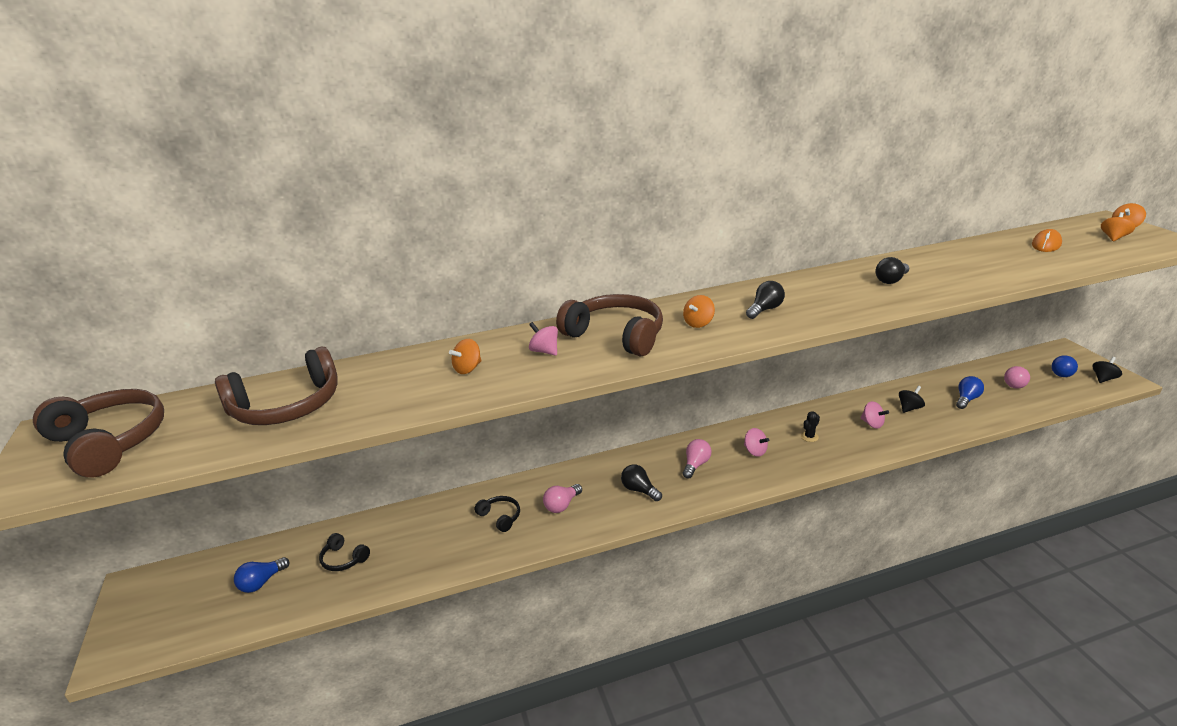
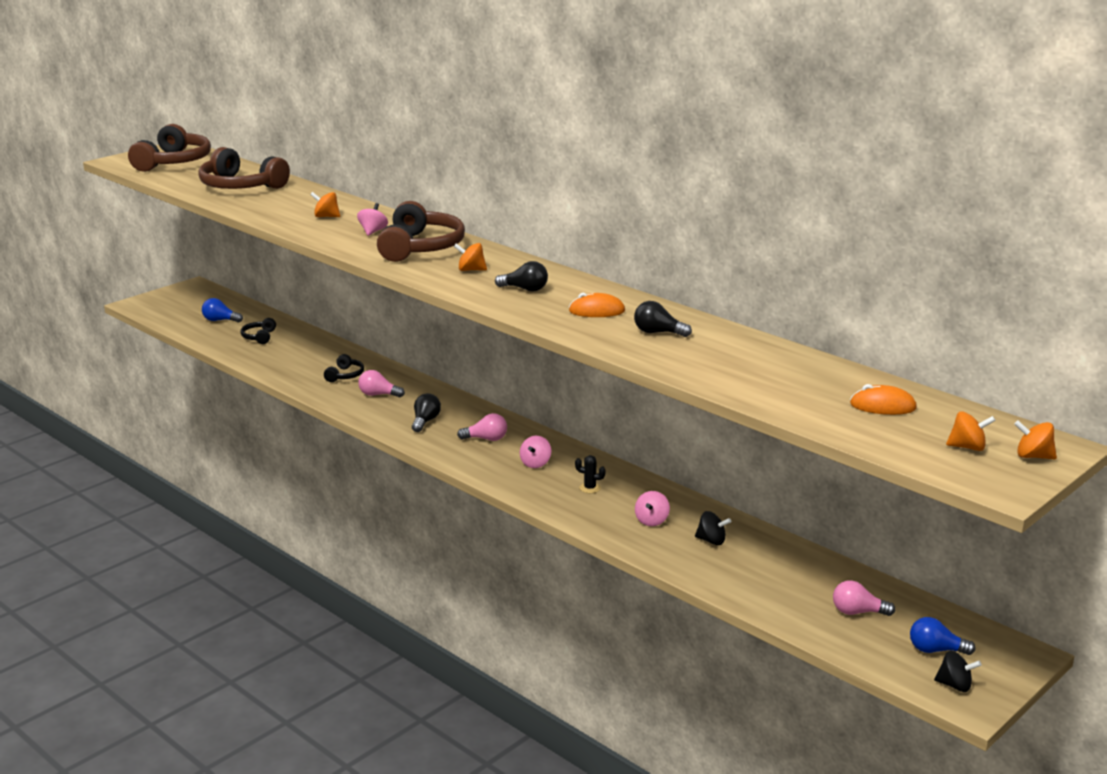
camera: 60 degrees right, 5 degrees down
(833, 292) = (597, 311): none -> orange mouse
(966, 399) = (774, 578): blue light bulb -> none

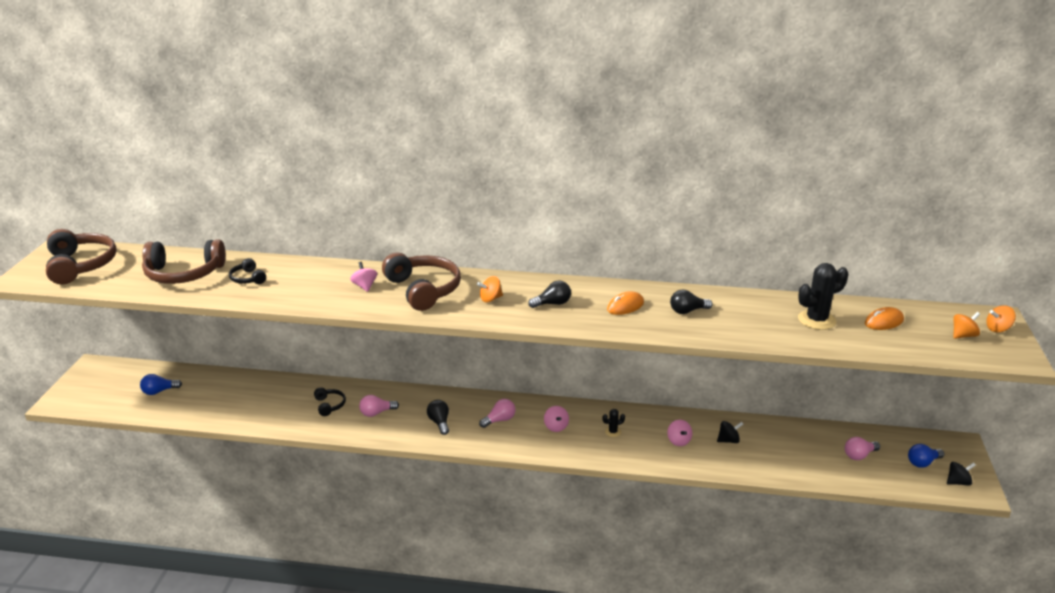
camera: 35 degrees left, 5 degrees up
(259, 337) = (214, 395): black headphones -> black headphones (248, 278)
(326, 216) = (305, 283): orange spinning top -> none
(797, 381) = (816, 320): none -> black cactus

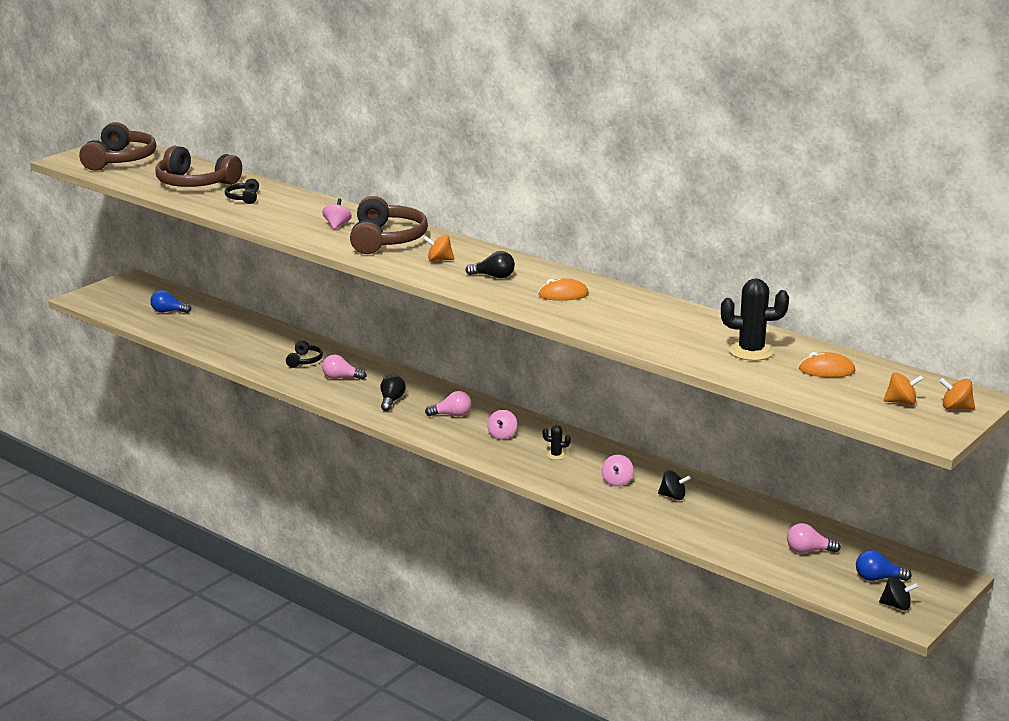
camera: 30 degrees right, 5 degrees down
(687, 311) = (622, 313): black light bulb -> none

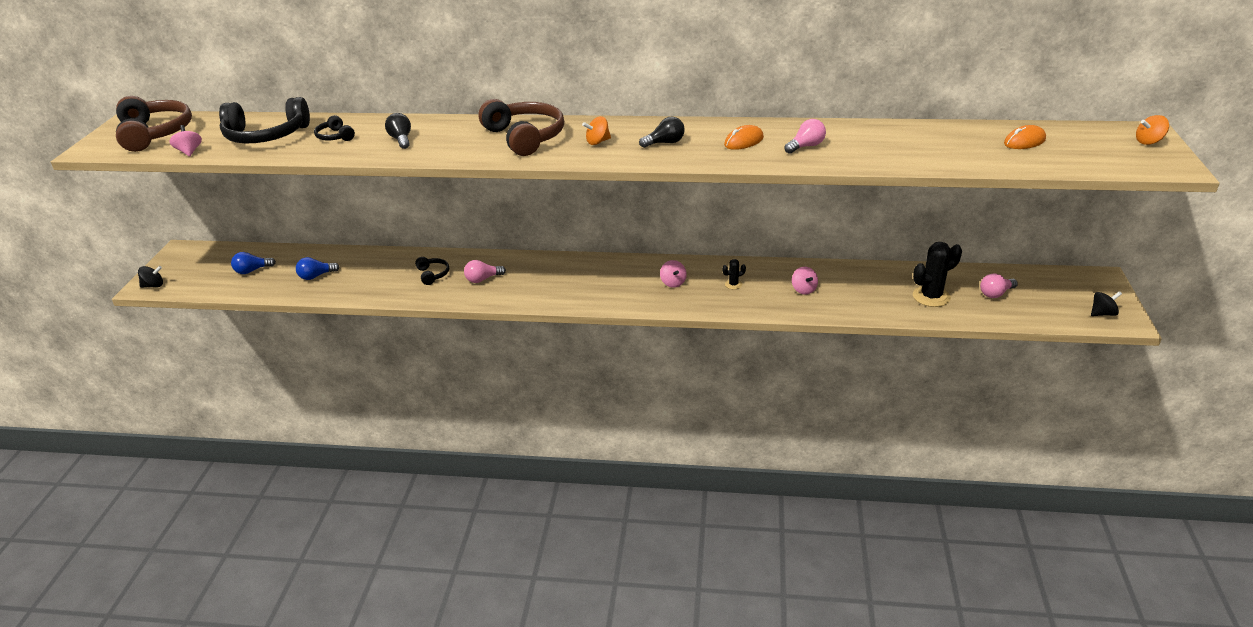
camera: 30 degrees left, 10 degrees up
(195, 183) = (266, 136): brown headphones -> black headphones
(337, 225) = (461, 137): pink spinning top -> pink spinning top (189, 152)
(391, 401) = (550, 285): black light bulb -> black light bulb (401, 140)
(452, 415) = (613, 279): pink light bulb -> pink light bulb (806, 146)
(673, 496) = (856, 286): black spinning top -> black spinning top (153, 286)
(751, 351) = (951, 143): black cactus -> black cactus (931, 297)
(878, 578) = (1063, 297): blue light bulb -> blue light bulb (316, 276)
(901, 402) = (1112, 150): orange spinning top -> none

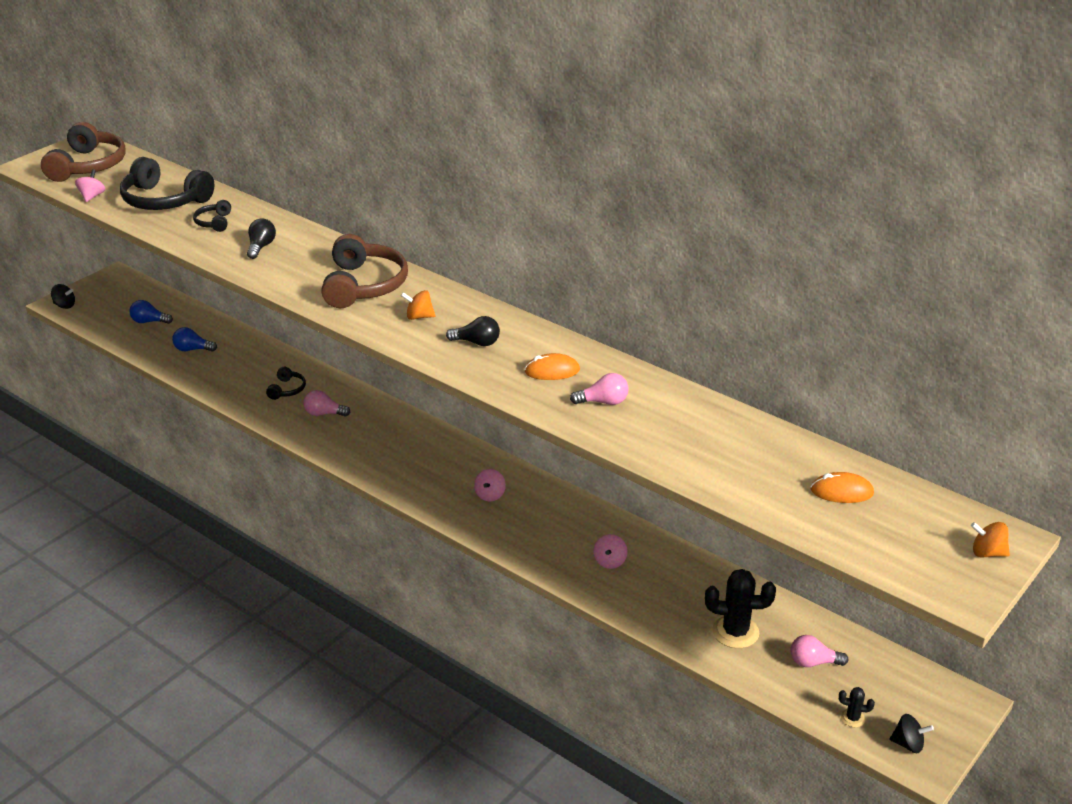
camera: 30 degrees right, 0 degrees up
(733, 284) = (546, 523): black cactus -> black cactus (852, 718)

